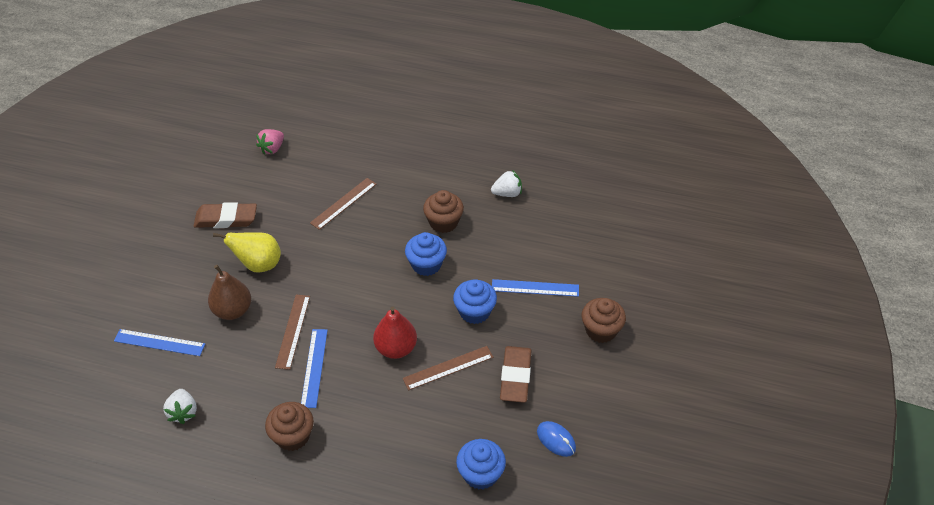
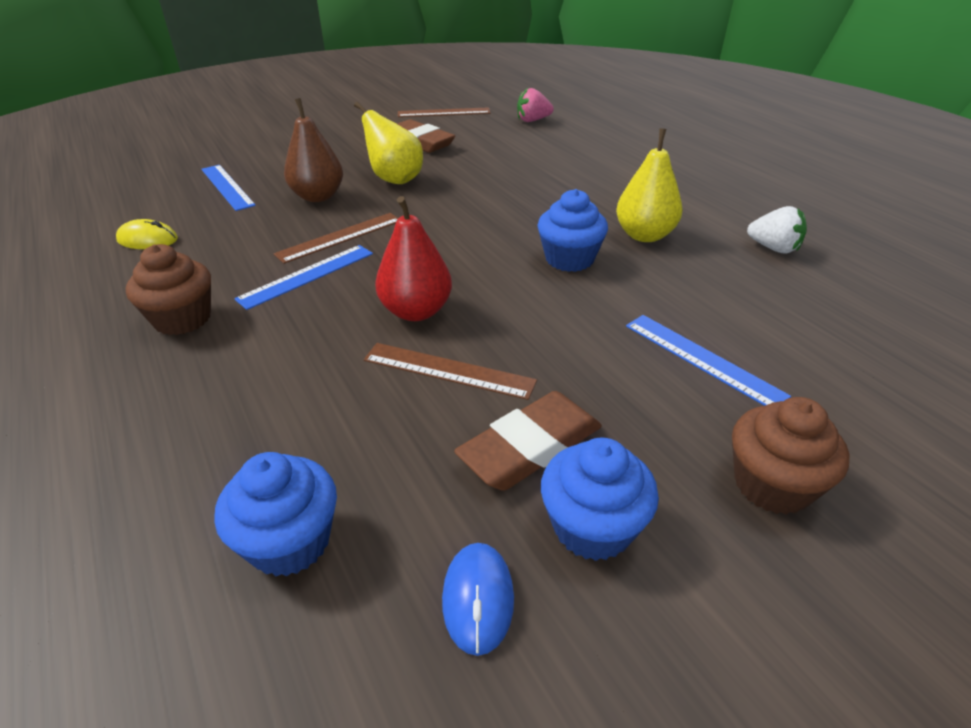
camera: 45 degrees right, 10 degrees down
(183, 412) = (148, 240): white strawberry -> yellow mouse
(343, 203) = (546, 175): brown ruler -> brown ruler (444, 112)
(443, 222) = (644, 235): brown cupcake -> yellow pear
(474, 312) = (571, 334): blue cupcake -> blue cupcake (592, 527)

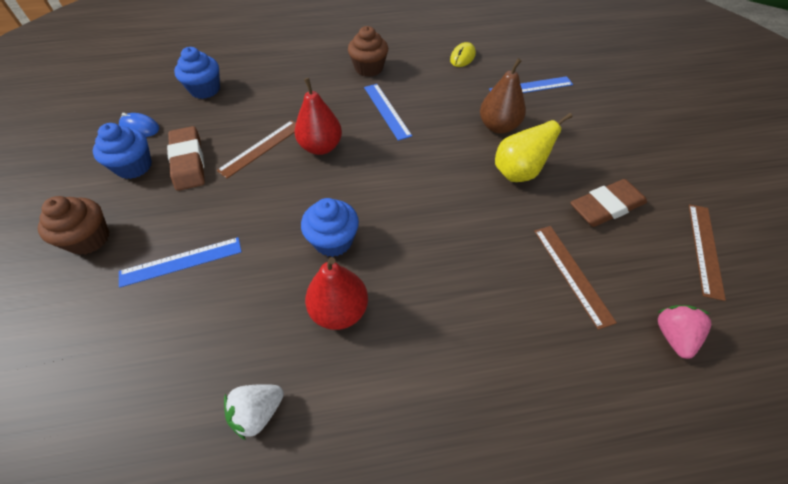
camera: 110 degrees right, 15 degrees up
(340, 237) = (429, 129): brown ruler -> brown ruler (572, 274)
(644, 235) = (339, 311): yellow pear -> red pear

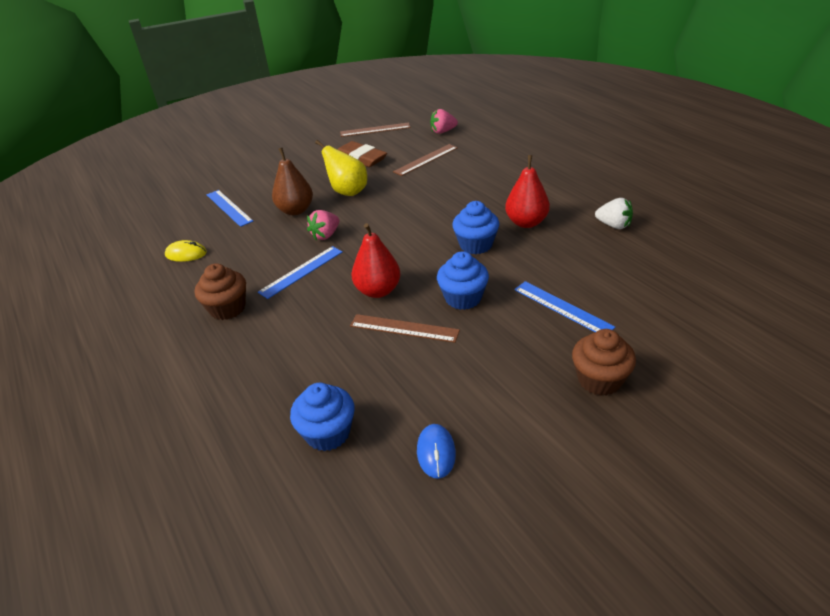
camera: 110 degrees left, 15 degrees down
(134, 166) = (496, 411): blue cupcake -> blue cupcake (463, 298)
(188, 162) = (458, 370): brown eraser -> none
(436, 136) = (325, 235): none -> pink strawberry

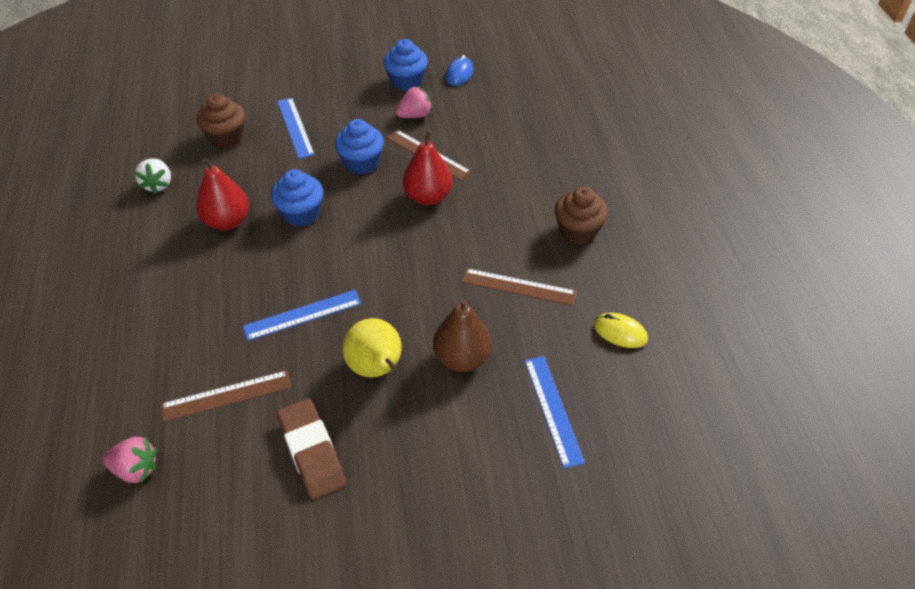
camera: 160 degrees left, 10 degrees up
(301, 271) = (491, 249): blue ruler -> blue ruler (302, 315)
(325, 235) = (443, 293): pink strawberry -> pink strawberry (415, 115)
(328, 433) = (521, 103): blue cupcake -> blue cupcake (406, 81)
(375, 130) = (230, 545): brown ruler -> brown ruler (518, 287)
(599, 380) = (326, 77): brown cupcake -> brown cupcake (226, 137)
(613, 225) = (158, 185): white strawberry -> white strawberry turned 150 degrees counterclockwise

